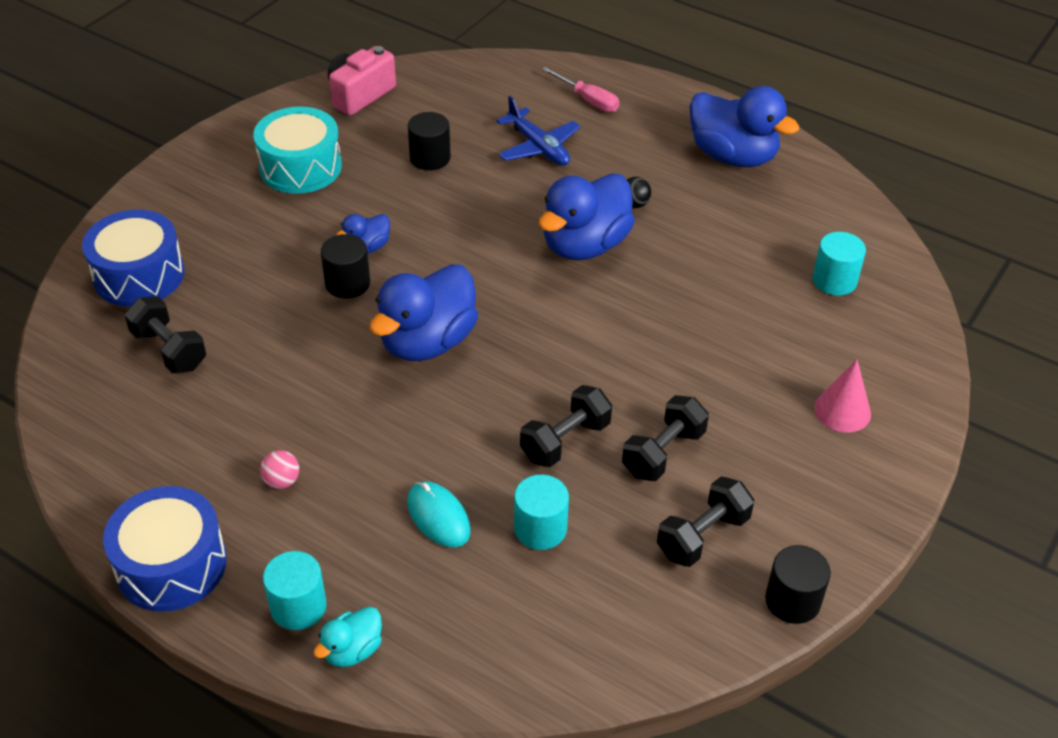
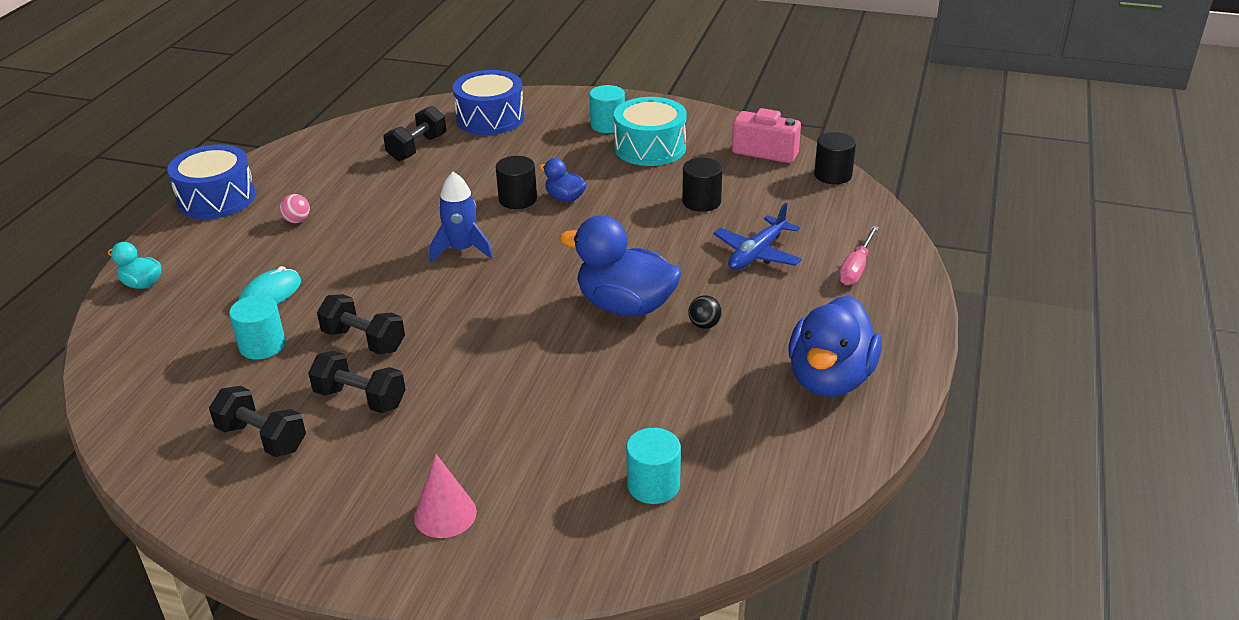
camera: 75 degrees right, 10 degrees down
(298, 606) = (181, 254): turquoise cylinder -> turquoise cylinder (607, 125)
(428, 342) = (462, 249): blue duck -> blue rocket
(792, 600) = (188, 506): black cylinder -> black cylinder (833, 175)

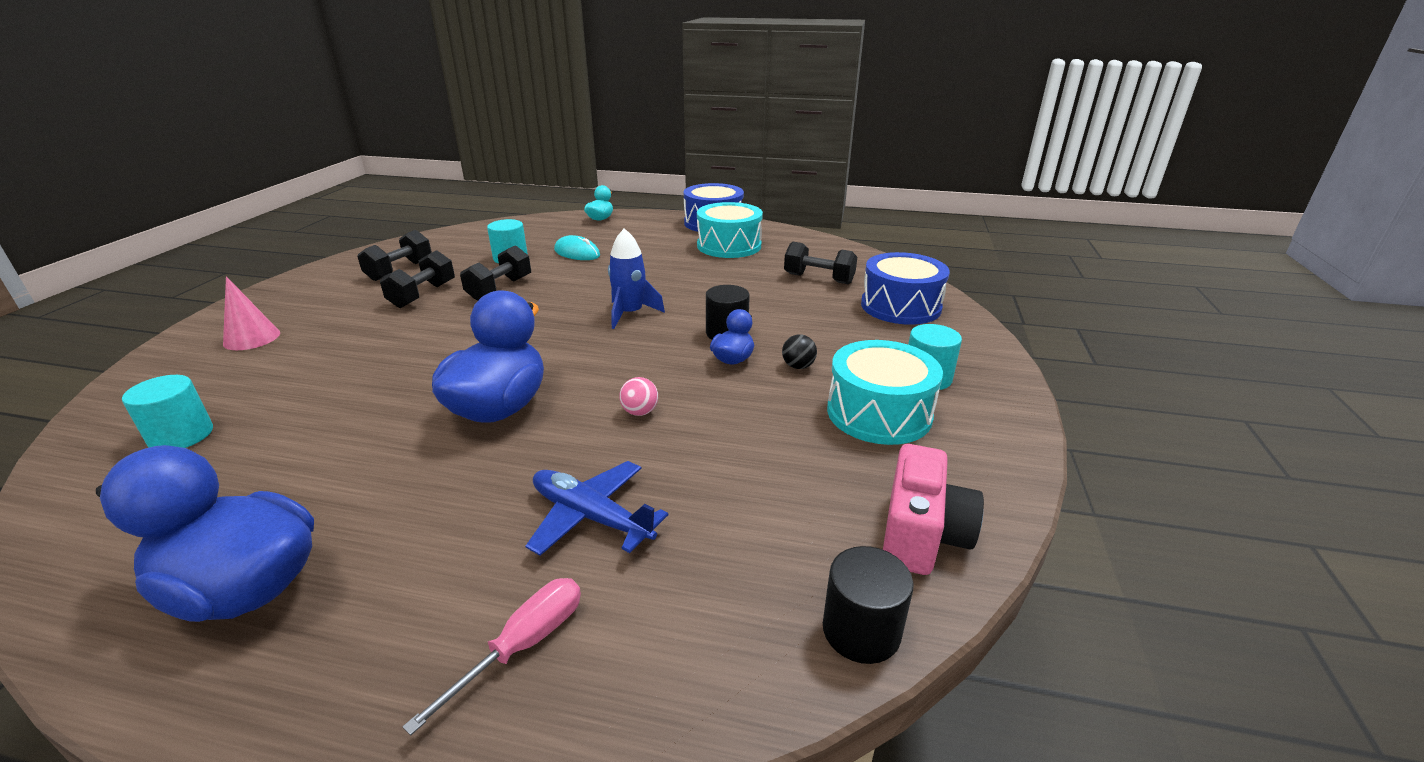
camera: 85 degrees right, 5 degrees down
(297, 220) = (682, 249): pink ball -> pink ball (640, 412)
(302, 191) = (729, 246): none -> turquoise drum
(701, 201) = (737, 461): black cylinder -> none
(704, 325) = (435, 467): black ball -> black ball (798, 366)
(856, 268) = (522, 646): pink screwdriver -> pink screwdriver turned 105 degrees clockwise

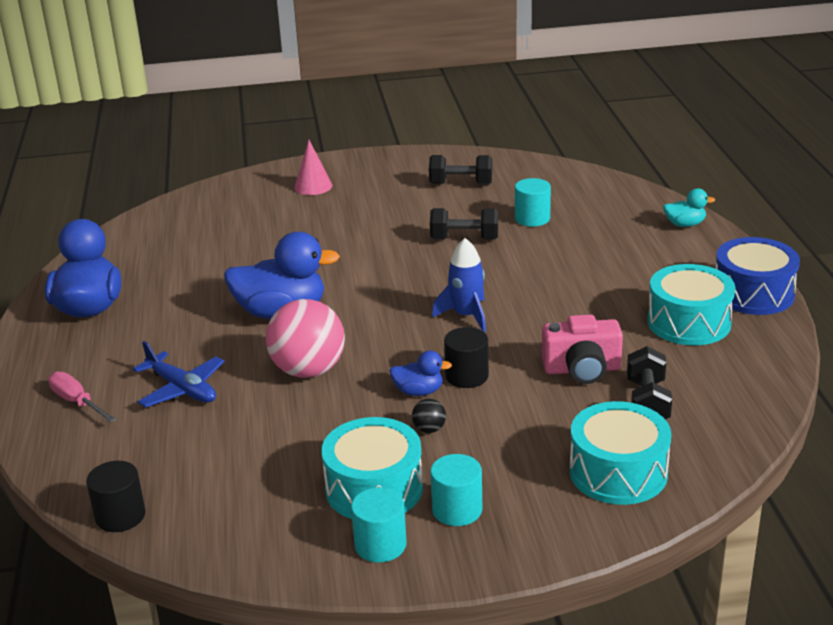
camera: 70 degrees right, 0 degrees up
(181, 436) = (196, 225): turquoise cylinder -> turquoise cylinder (380, 545)
(423, 295) = (425, 213): black dumbbell -> none
(522, 646) = (77, 402): pink screwdriver -> pink screwdriver turned 150 degrees counterclockwise
(577, 253) = (577, 244): turquoise mouse -> none
(590, 517) = (182, 389): blue plane -> blue plane turned 120 degrees clockwise
(640, 412) = (308, 370): pink ball -> pink ball, size x2.45
(900, 306) = (618, 472): blue drum -> turquoise drum
(921, 534) = (219, 531): pink camera -> pink camera (582, 369)

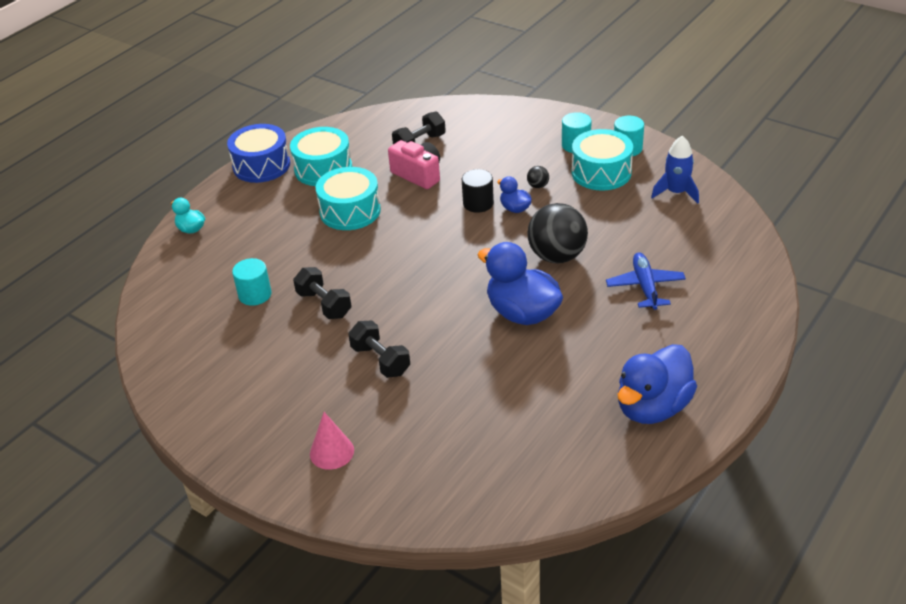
camera: 135 degrees left, 10 degrees up
(77, 402) = (720, 314): pink screwdriver -> none
(120, 516) = (742, 224): black cylinder -> none
(308, 370) = (557, 256): pink ball -> black ball
(461, 184) = (232, 367): black dumbbell -> black dumbbell (380, 360)
(466, 316) = (420, 241): blue rocket -> blue rocket (676, 192)
(618, 472) = (485, 124): turquoise drum -> turquoise drum (350, 211)

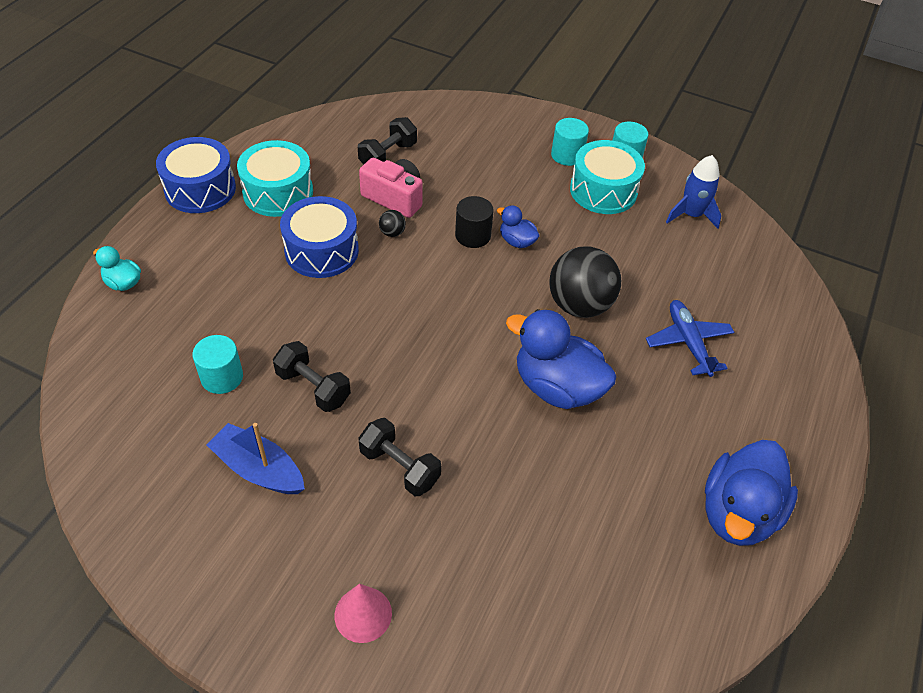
camera: 15 degrees left, 10 degrees up
(271, 356) = (259, 469): none -> blue boat
(350, 211) = (321, 250): turquoise drum -> blue drum
(538, 186) = (536, 210): black ball -> black ball (392, 233)

